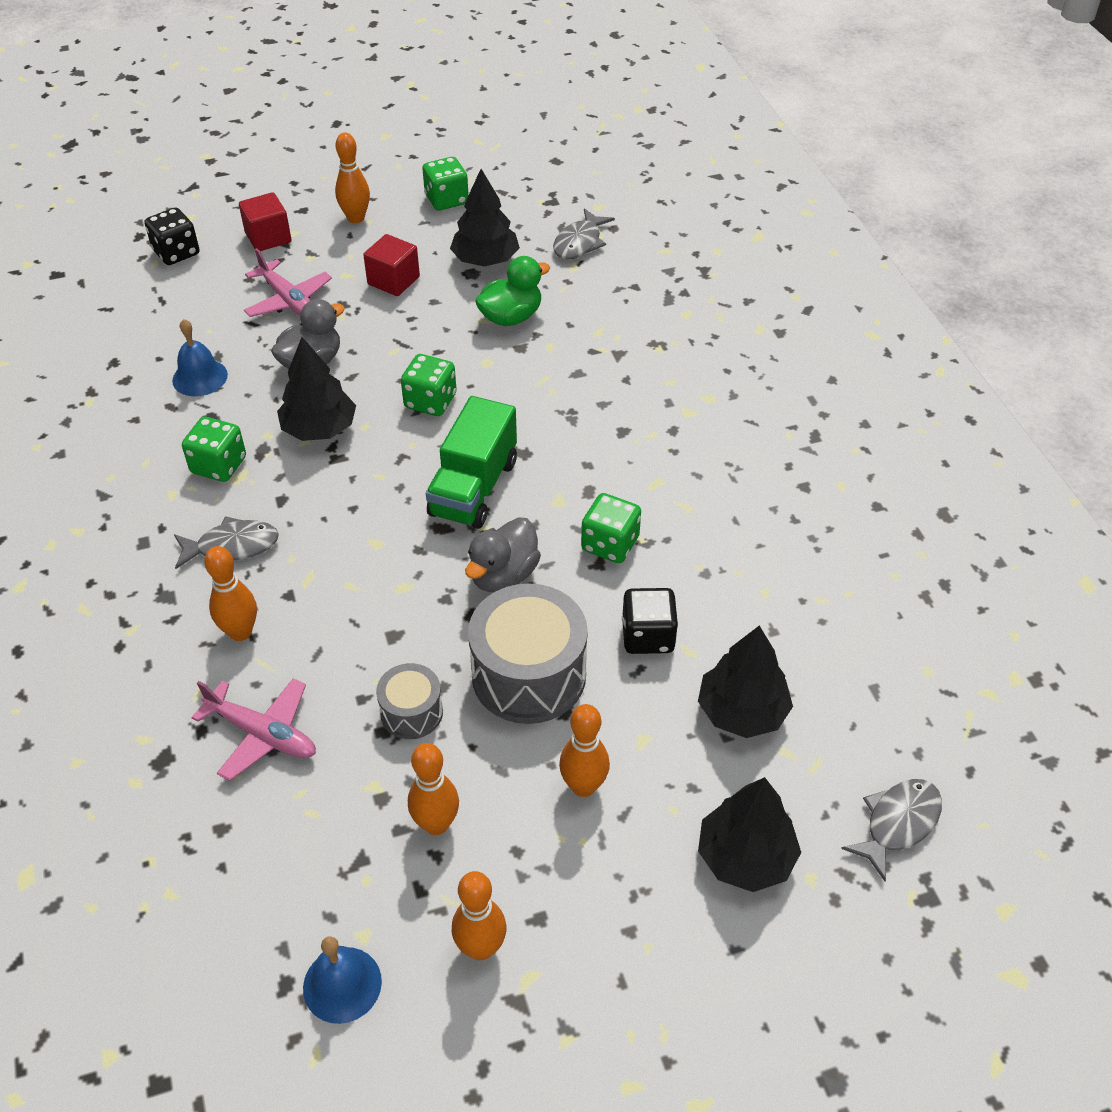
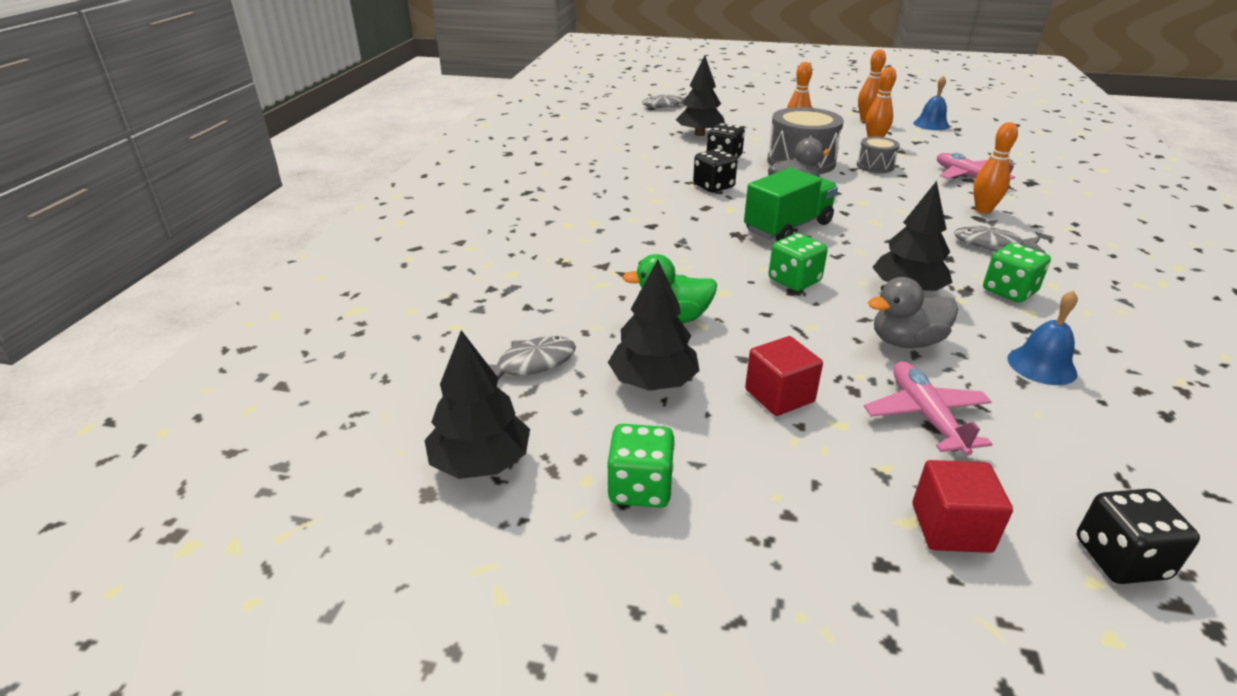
camera: 150 degrees left, 15 degrees down
(356, 218) = (795, 509): orange bowling pin -> none
(610, 544) = (713, 186): green dice -> black dice
(745, 856) = (737, 112): black tree -> black tree (481, 462)

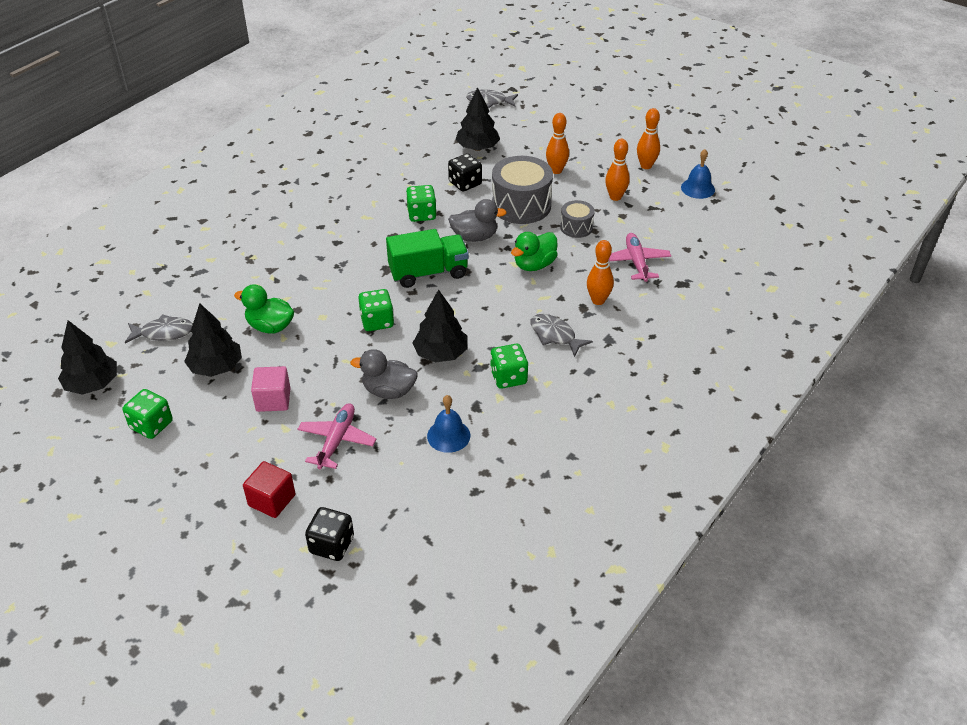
camera: 25 degrees right, 10 degrees up
(713, 186) = (422, 214): black dice -> green dice
(779, 395) = (273, 400): red cube -> pink cube
(882, 198) = (534, 265): none -> green duck

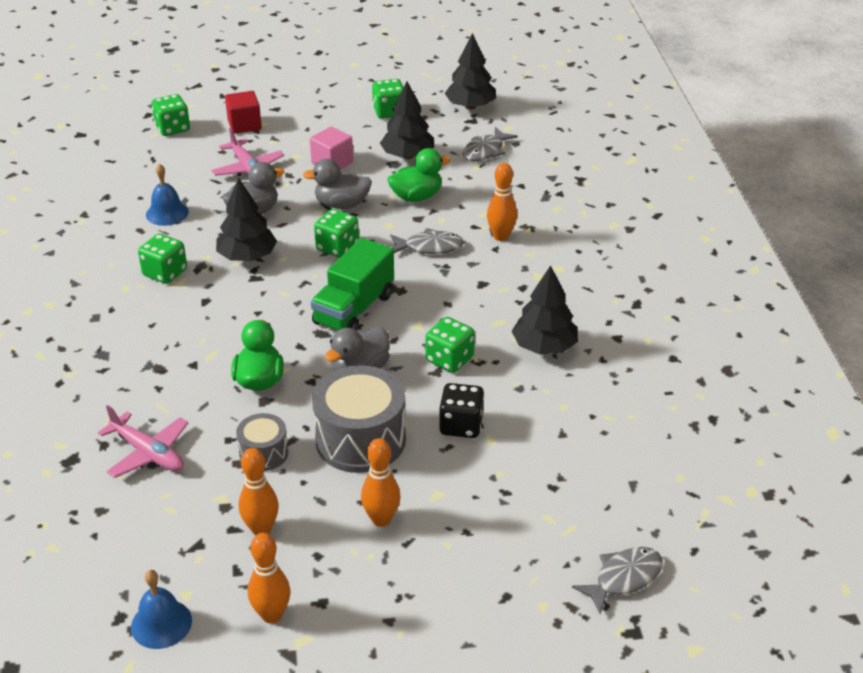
camera: 135 degrees right, 5 degrees down
(324, 355) = (341, 205): none -> grey duck
(331, 545) = (172, 128): black dice -> green dice
(477, 148) = (521, 485): black tree -> black tree (544, 347)
(555, 335) = (160, 327): grey fish -> grey fish (430, 247)
(598, 300) = (150, 384): orange bowling pin -> orange bowling pin (501, 236)

